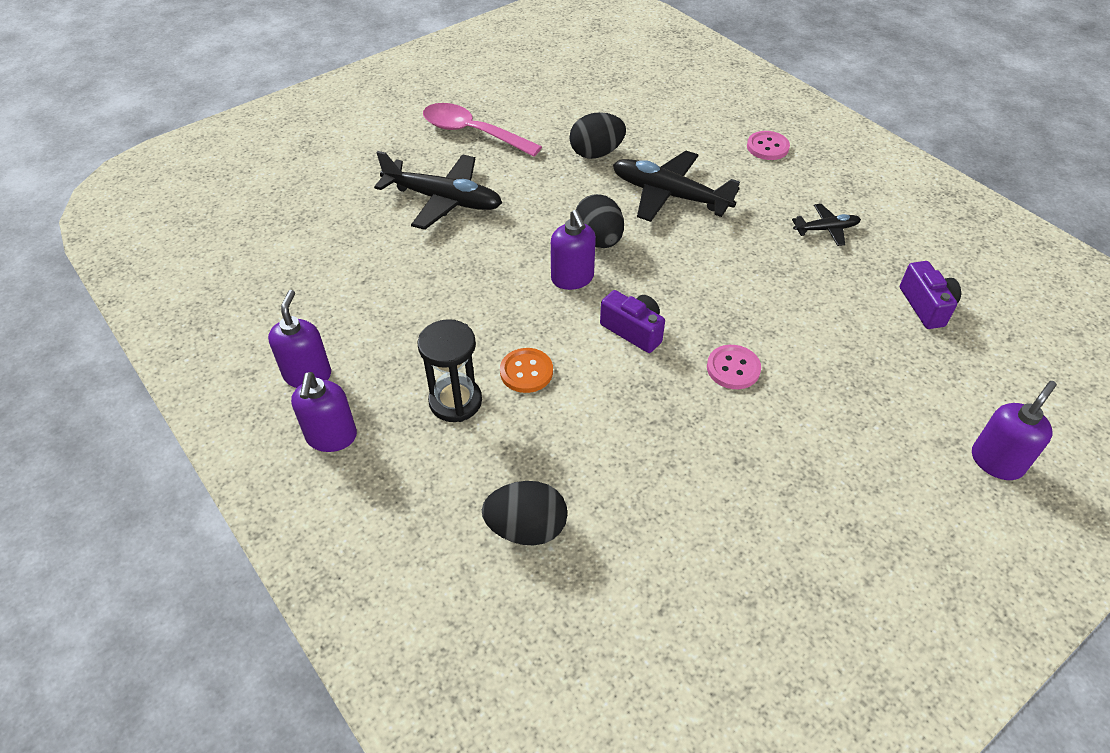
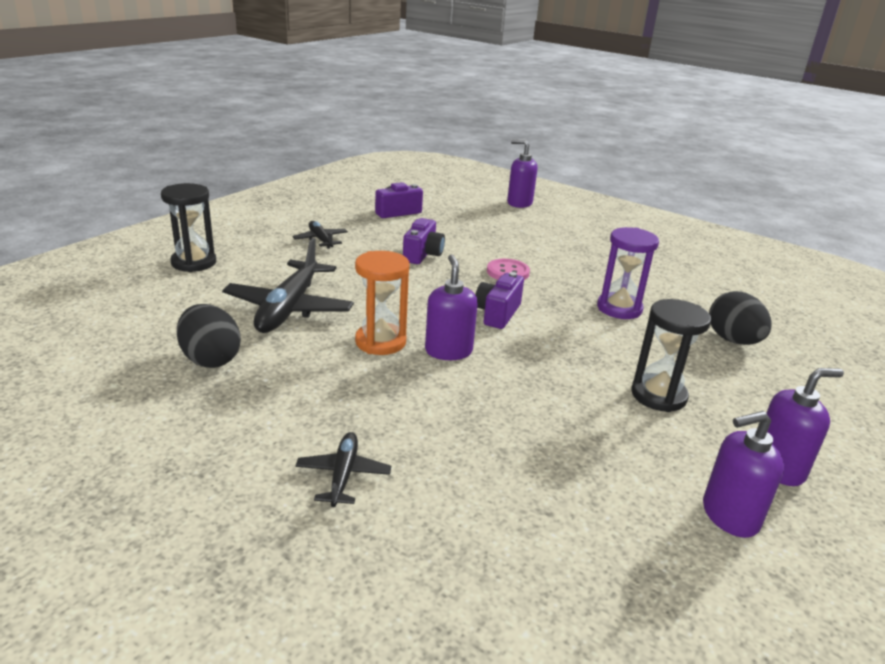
camera: 110 degrees left, 20 degrees down
(443, 200) = (343, 475): black plane -> black plane, size x0.51
(472, 133) = (155, 481): pink spoon -> none
(526, 372) = (589, 361): orange button -> none
(572, 278) = (448, 351): purple soap dispenser -> purple soap dispenser turned 60 degrees counterclockwise
(598, 240) = (380, 342): black egg -> orange hourglass
(625, 444) = (619, 308): none -> purple hourglass
(767, 147) = (194, 262): pink button -> black hourglass
(786, 304) = (423, 254): none -> purple camera

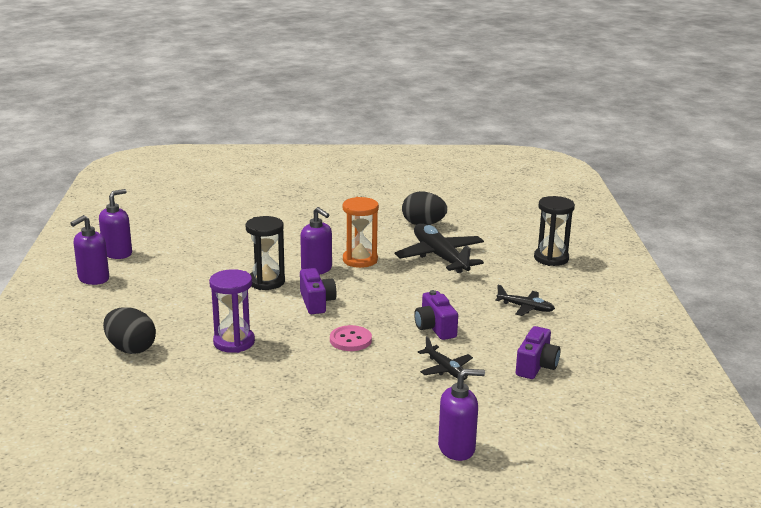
camera: 145 degrees right, 5 degrees down
(343, 475) = (295, 214): black plane -> black plane (445, 369)
(658, 395) = (172, 290): black hourglass -> black hourglass (266, 282)

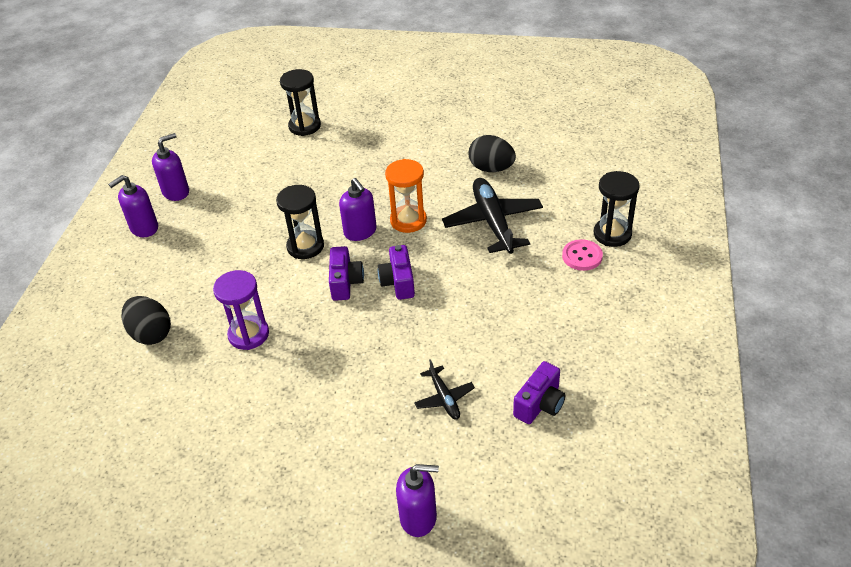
camera: 15 degrees right, 20 degrees up
(232, 206) = (304, 126): none -> black hourglass
(350, 340) = (362, 343): pink button -> pink button (582, 256)
(435, 328) = (453, 333): purple camera -> purple camera (398, 282)
(525, 308) = (558, 311): black plane -> none

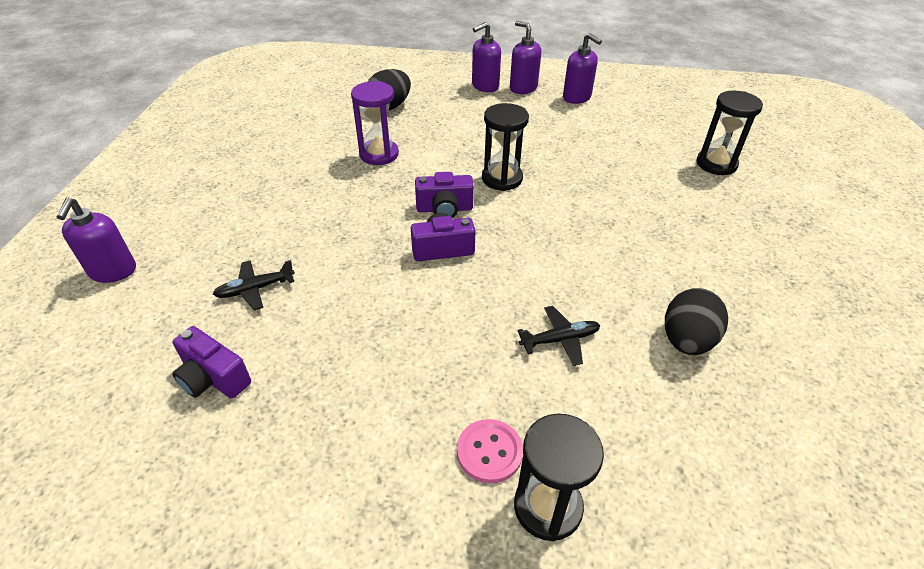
camera: 85 degrees right, 0 degrees up
(360, 232) = (529, 216): purple soap dispenser -> purple soap dispenser (485, 86)
(408, 221) = (553, 254): orange hourglass -> none
(493, 222) = (559, 340): black plane -> black plane, size x0.51

